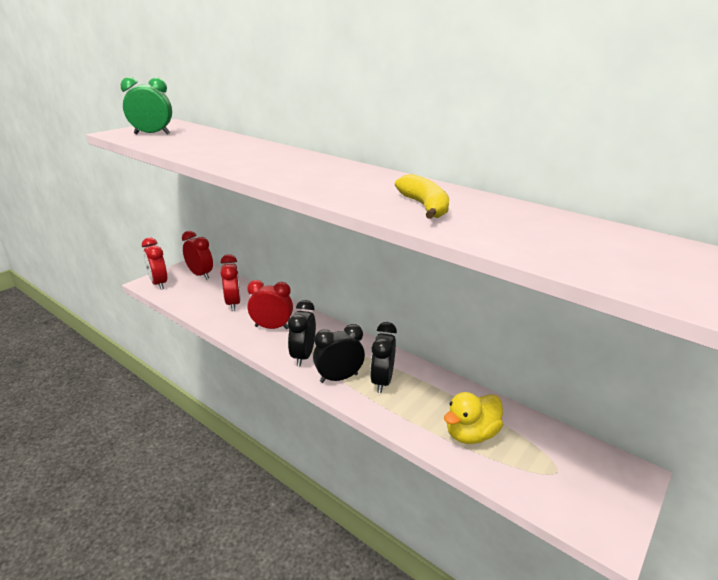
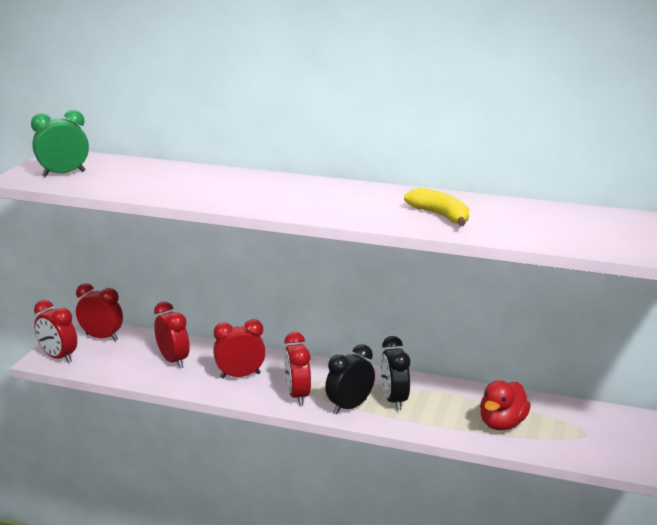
camera: 20 degrees left, 5 degrees down
(303, 356) = (297, 395): black clock -> red clock
(471, 434) = (502, 424): yellow duck -> red duck

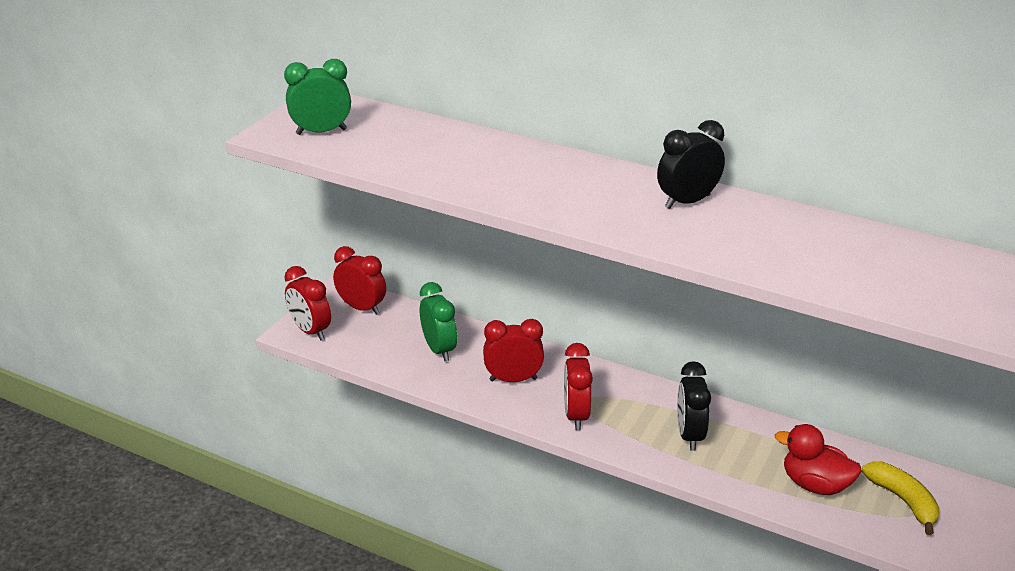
camera: 10 degrees right, 10 degrees up
(173, 360) = (439, 349): red clock -> green clock
(350, 407) = (635, 438): black clock -> black clock (687, 202)
(440, 215) = (761, 243): yellow banana -> yellow banana (903, 501)
(502, 424) = (815, 484): red duck -> red duck turned 75 degrees clockwise

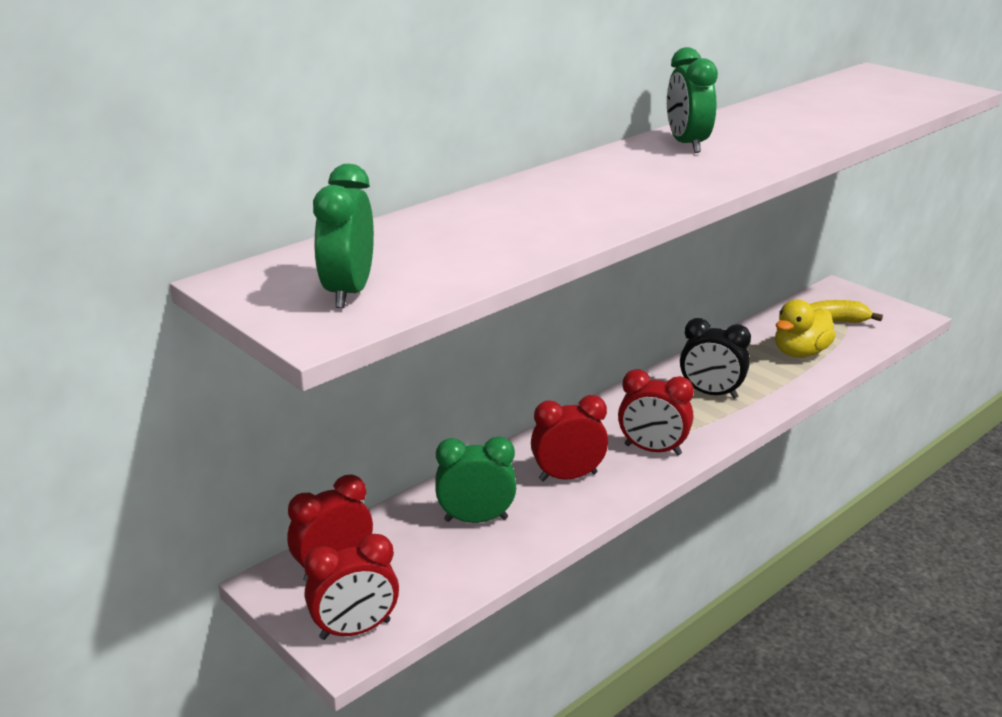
camera: 70 degrees left, 5 degrees down
(513, 379) = (568, 476): red clock -> red clock turned 60 degrees clockwise
(687, 202) = (687, 144): black clock -> green clock
(815, 484) = (800, 353): red duck -> yellow duck

